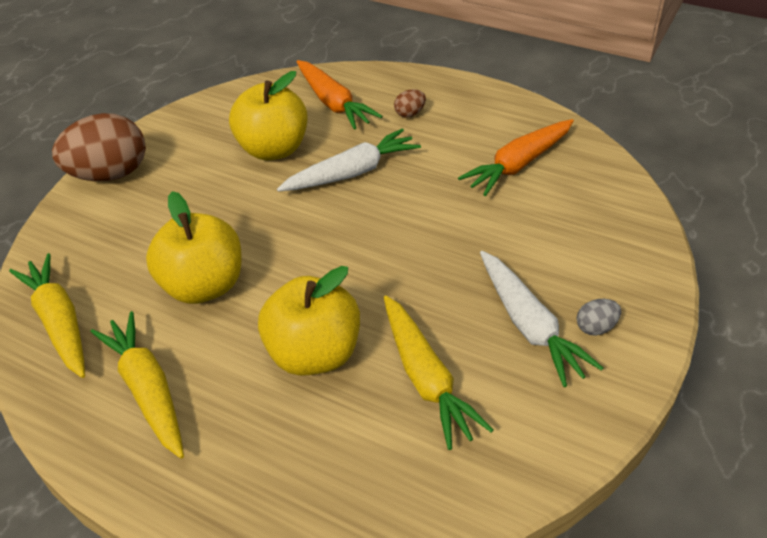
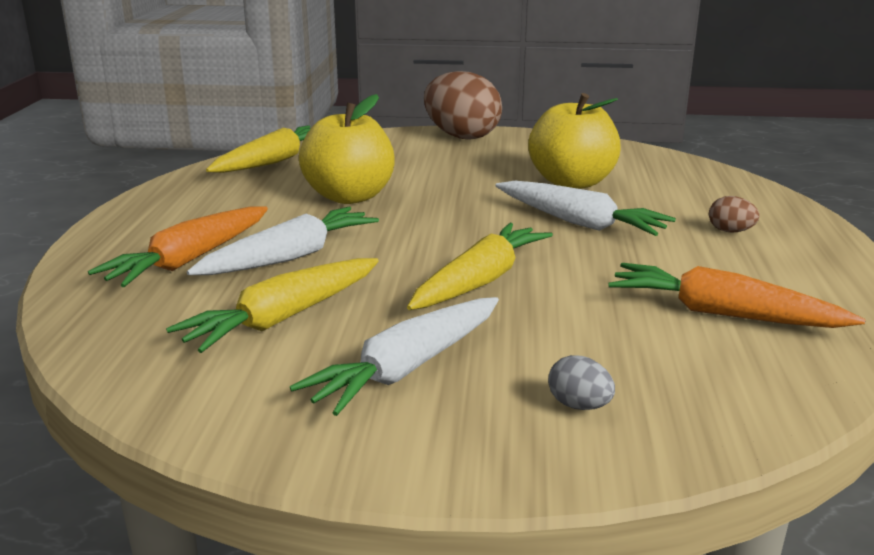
camera: 65 degrees right, 20 degrees down
(148, 390) = (213, 204): yellow carrot -> yellow carrot (479, 281)
(314, 353) = (289, 257): yellow apple -> white carrot
(333, 103) = (689, 191): orange carrot -> orange carrot (189, 260)
(596, 327) = (436, 420): grey egg -> grey egg (579, 405)

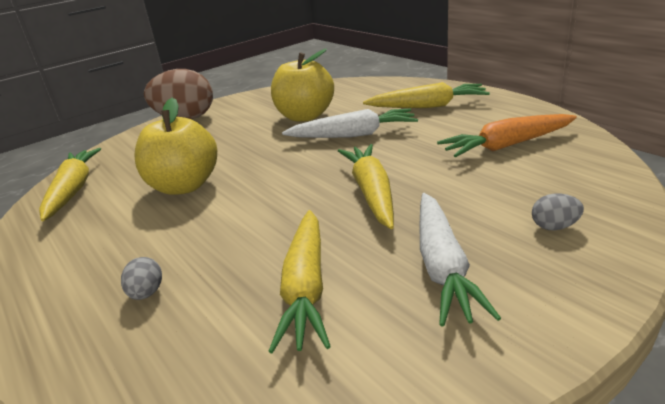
camera: 40 degrees left, 5 degrees up
(189, 260) = (147, 293): orange carrot -> grey egg
(289, 257) = (224, 246): white carrot -> none
(730, 231) = (427, 106): brown egg -> yellow carrot

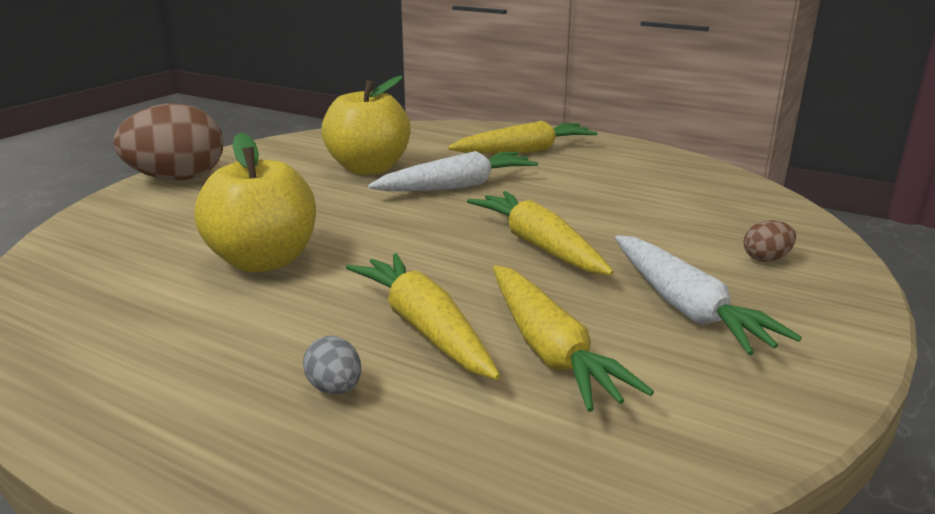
camera: 25 degrees left, 5 degrees down
(73, 190) = (69, 283): yellow carrot -> yellow carrot (424, 328)
(507, 145) = (652, 187): orange carrot -> none
(554, 226) = (766, 259): grey egg -> brown egg

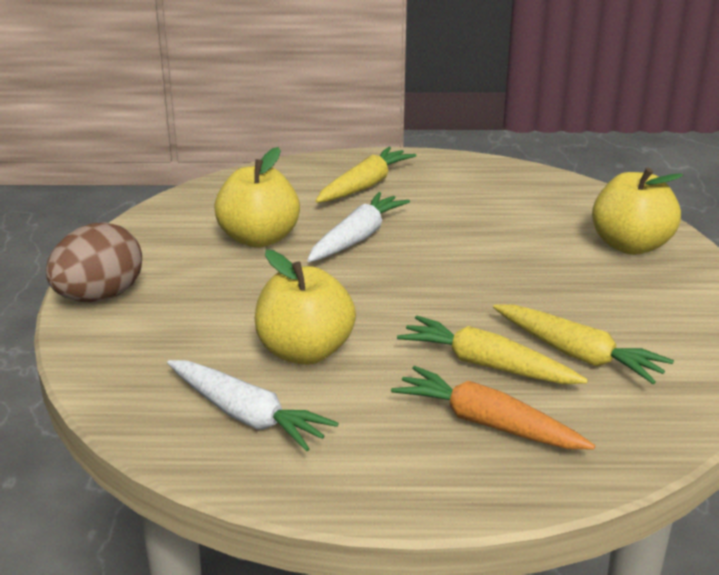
camera: 30 degrees left, 5 degrees up
(335, 388) = (488, 424): grey egg -> orange carrot
(539, 245) = (482, 277): yellow carrot -> none
(686, 307) = (621, 298): white carrot -> white carrot (246, 415)
(766, 259) = (630, 245): brown egg -> yellow apple

